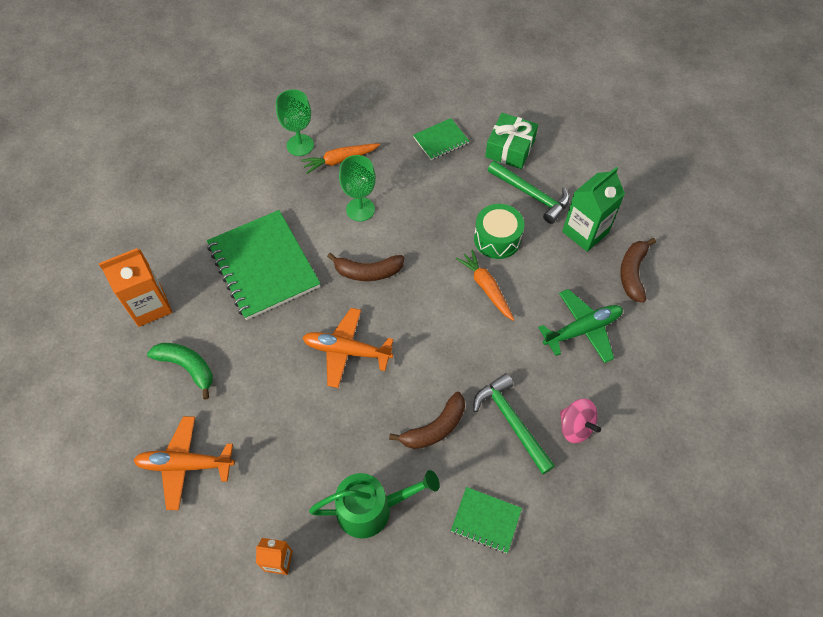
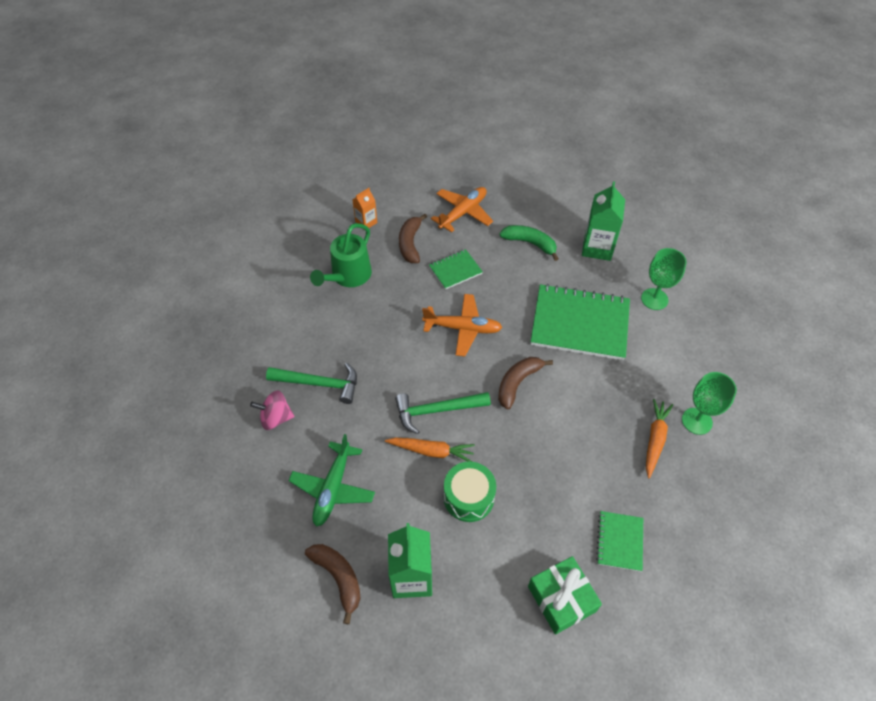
camera: 130 degrees right, 5 degrees down
(150, 306) = (597, 248): orange carton -> green carton
(187, 367) = (530, 243): green banana -> green banana turned 135 degrees counterclockwise
(346, 351) = (463, 328): orange plane -> orange plane turned 45 degrees clockwise
(360, 209) = (585, 418): green goblet -> green goblet (654, 299)
(435, 428) = (361, 339): brown banana -> brown banana (410, 244)
(486, 520) = (281, 323): green notebook -> green notebook (455, 270)
(531, 195) = (490, 568): green hammer -> green hammer (437, 410)

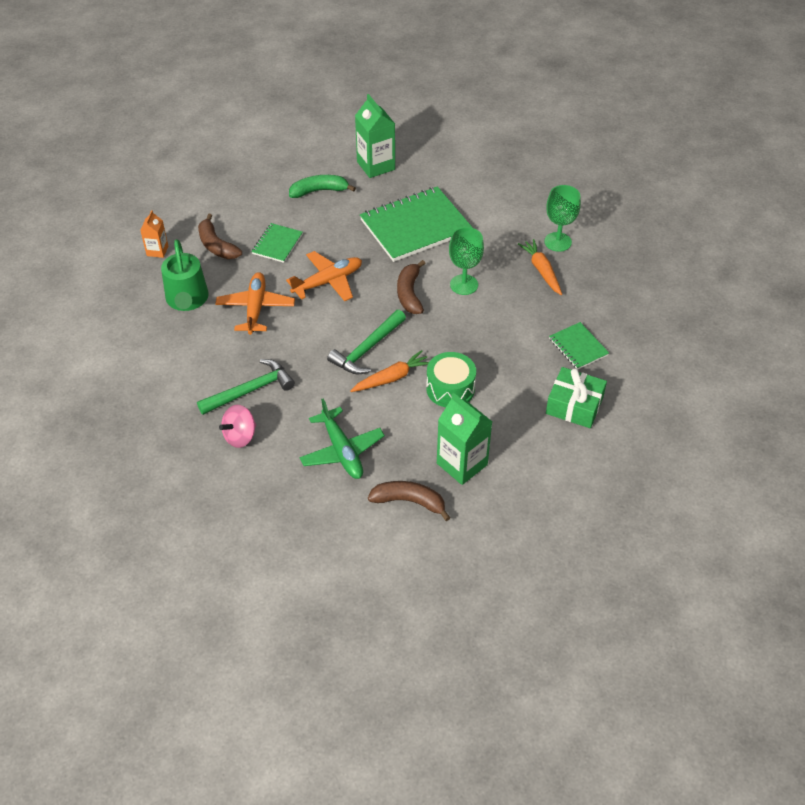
camera: 40 degrees left, 5 degrees down
(463, 213) = (238, 198): orange plane -> orange plane (255, 308)
(654, 299) = (453, 178): green goblet -> green goblet (464, 285)

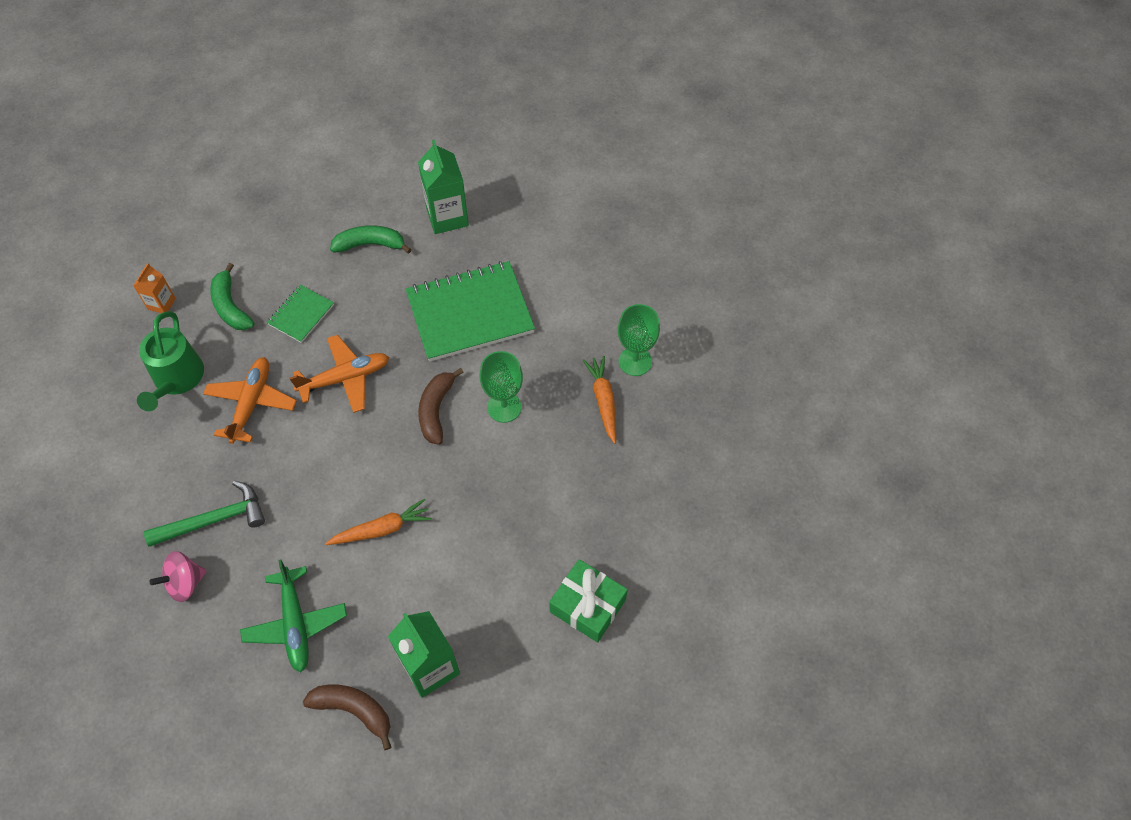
camera: 10 degrees right, 10 degrees up
(217, 245) = (231, 306): brown banana -> green banana
(367, 349) = (365, 483): green hammer -> none
(450, 389) = (446, 556): green drum -> none
(578, 347) = (616, 521): green notebook -> none

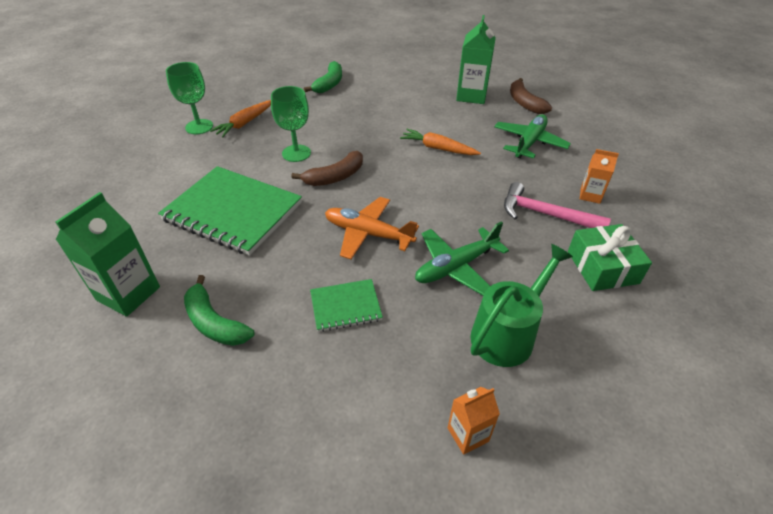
camera: 135 degrees left, 15 degrees down
(185, 583) = (590, 195): pink spinning top -> orange carton
(214, 520) = (545, 214): green hammer -> pink hammer
(231, 306) = (398, 367): green banana -> green banana (329, 84)
(251, 403) = (456, 267): orange plane -> green plane
(588, 605) = (373, 75): green gift -> green gift (602, 267)

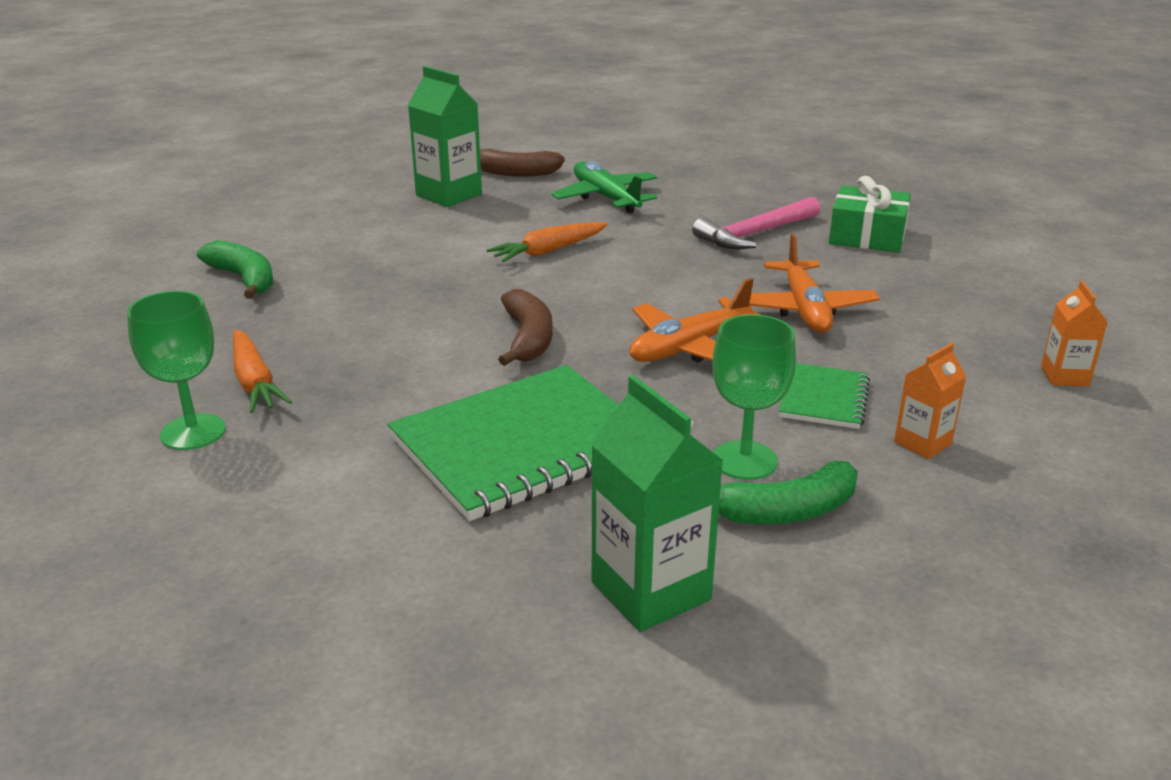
camera: 60 degrees left, 15 degrees down
(296, 153) = (421, 355): green goblet -> green goblet (744, 460)
(456, 267) = (804, 309): green plane -> orange plane
(507, 334) = (934, 314): green watering can -> none
(590, 195) = (744, 202): orange carton -> orange carton (922, 443)

